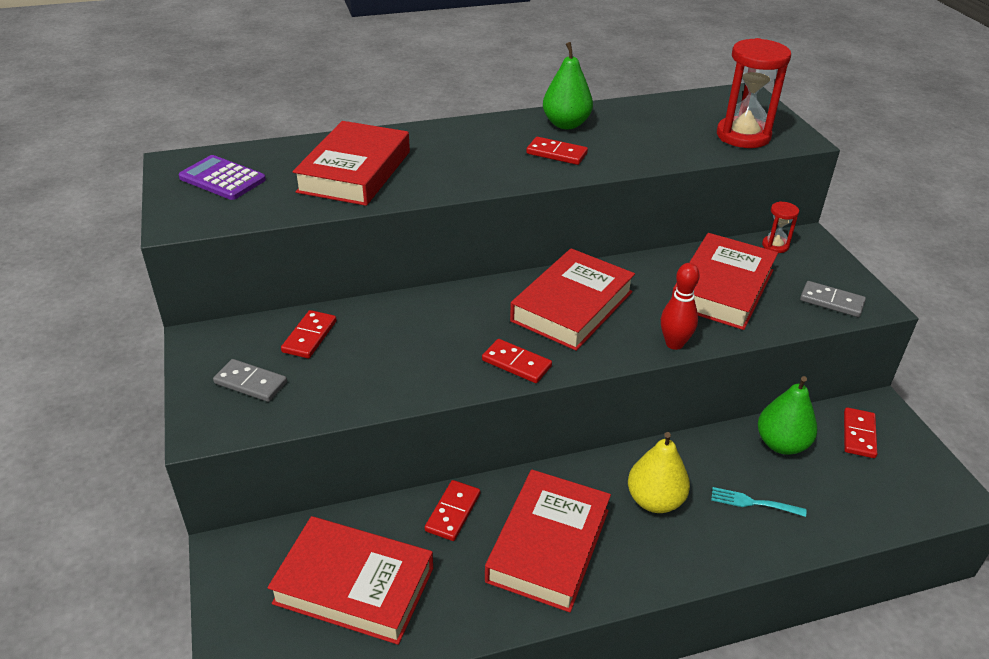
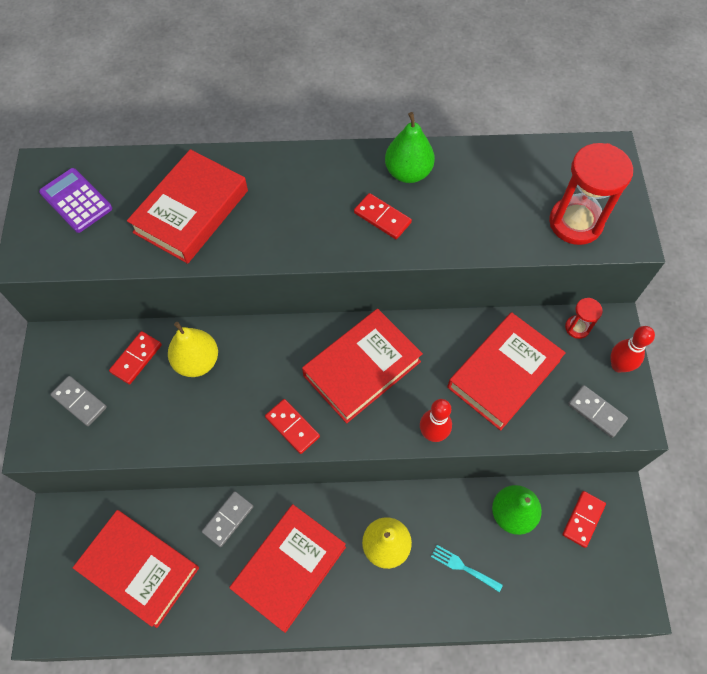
camera: 15 degrees right, 25 degrees up
(383, 328) = (197, 361): none -> yellow pear
(453, 512) = (228, 519): red domino -> grey domino
(831, 266) = (618, 365): none -> red bowling pin

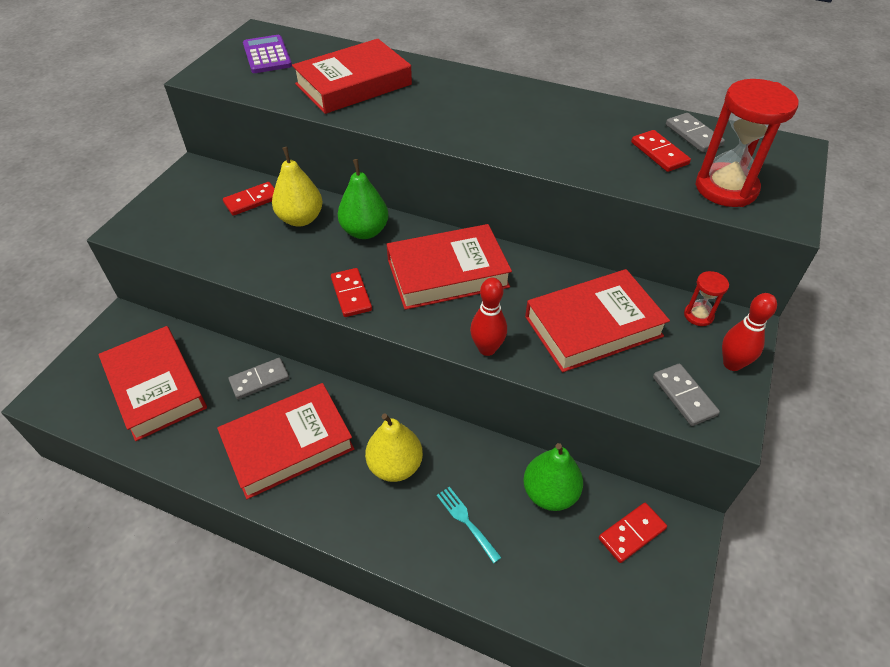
camera: 25 degrees right, 15 degrees down
(79, 402) = (184, 214): grey domino -> grey domino (693, 135)
(382, 218) = (522, 132): red domino -> red domino (659, 153)
(408, 172) = (568, 110): green pear -> green pear (365, 231)

